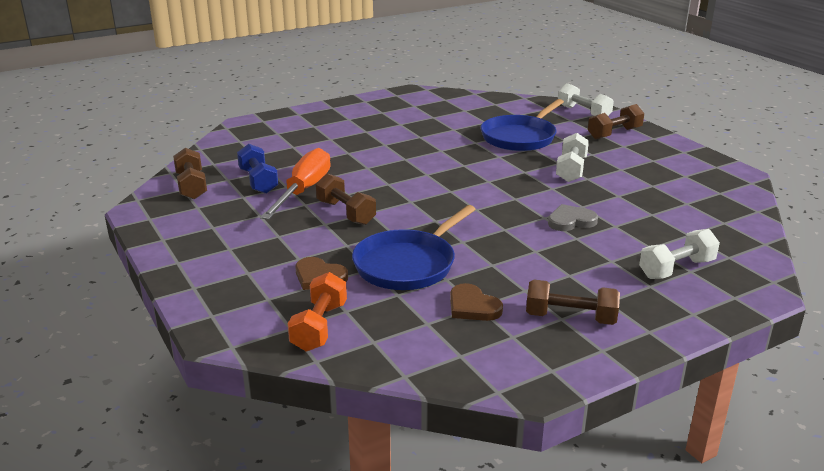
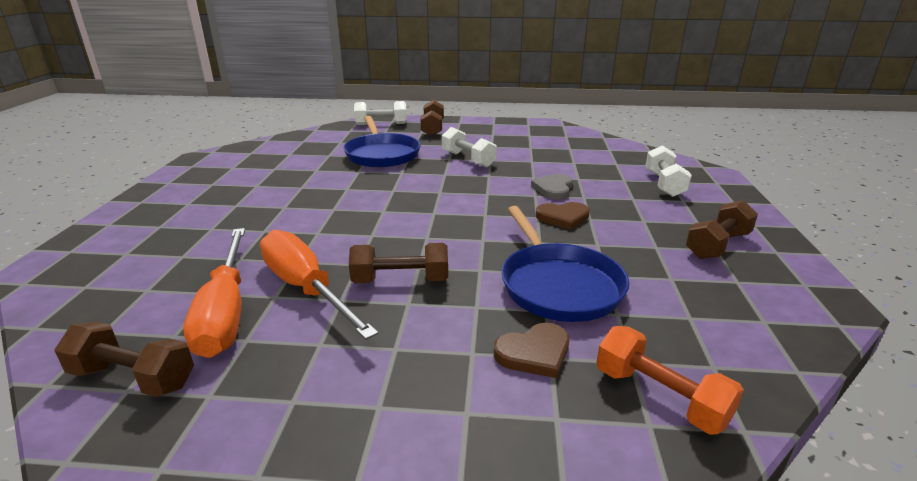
camera: 55 degrees left, 0 degrees up
(258, 181) = (225, 312): blue dumbbell -> orange screwdriver
(472, 306) = (671, 281): brown heart -> brown heart (563, 217)

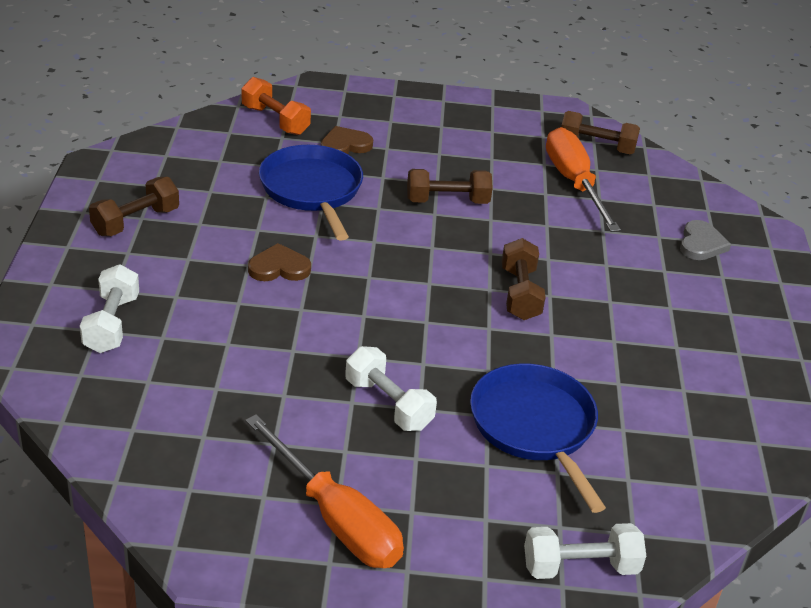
camera: 175 degrees right, 10 degrees up
(306, 288) = (524, 198): orange screwdriver -> orange screwdriver (336, 519)
(433, 128) = (463, 536): brown dumbbell -> brown dumbbell (520, 294)
(553, 189) = (272, 320): grey heart -> grey heart (701, 244)

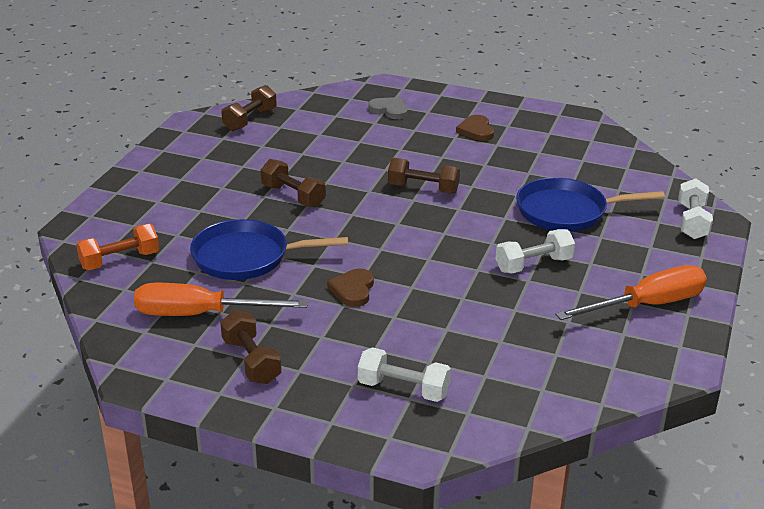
camera: 70 degrees left, 5 degrees down
(345, 145) = (184, 230): brown heart -> brown heart (476, 130)
(447, 201) = (293, 196): brown dumbbell -> brown dumbbell turned 60 degrees counterclockwise
(574, 183) = (294, 139): orange screwdriver -> orange screwdriver (200, 314)

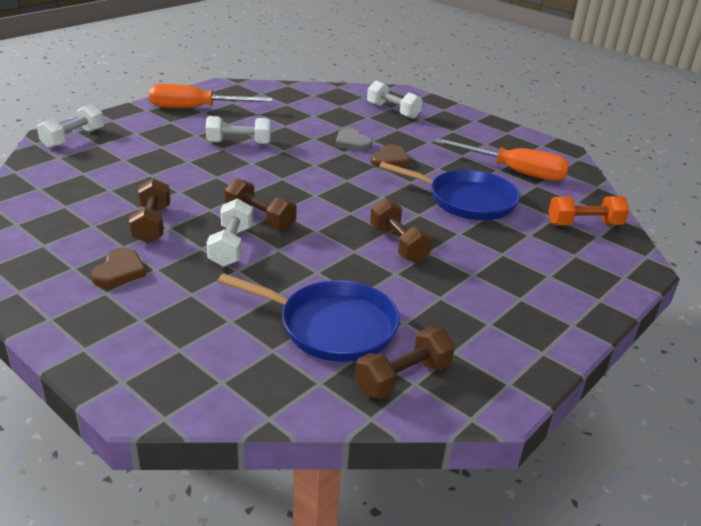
camera: 160 degrees left, 0 degrees up
(251, 361) = (482, 141): brown dumbbell -> brown dumbbell (152, 224)
(389, 110) = (189, 338): grey heart -> grey heart (352, 143)
(421, 162) = (231, 246): none -> white dumbbell
(566, 211) = (158, 168): blue pan -> blue pan (332, 326)

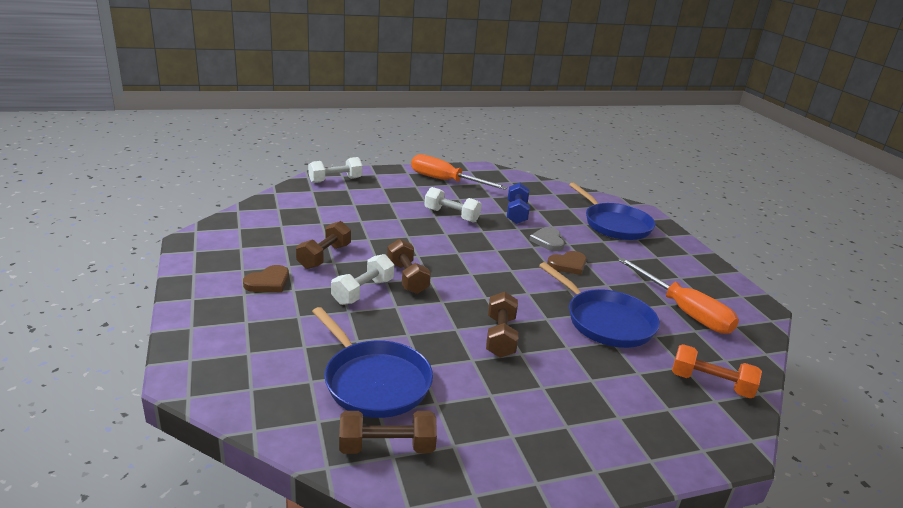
camera: 30 degrees right, 5 degrees down
(298, 123) = (516, 213): none -> blue dumbbell
(393, 111) = (615, 225): white dumbbell -> blue pan

